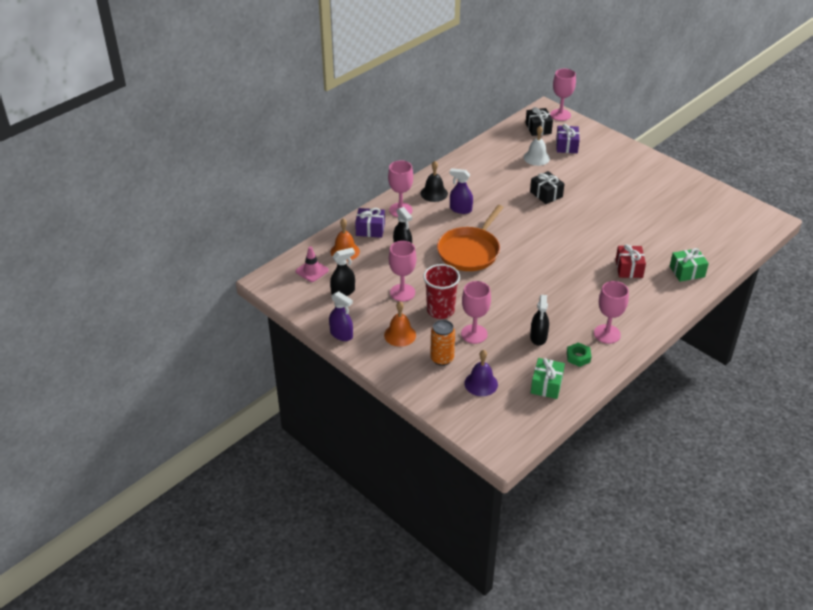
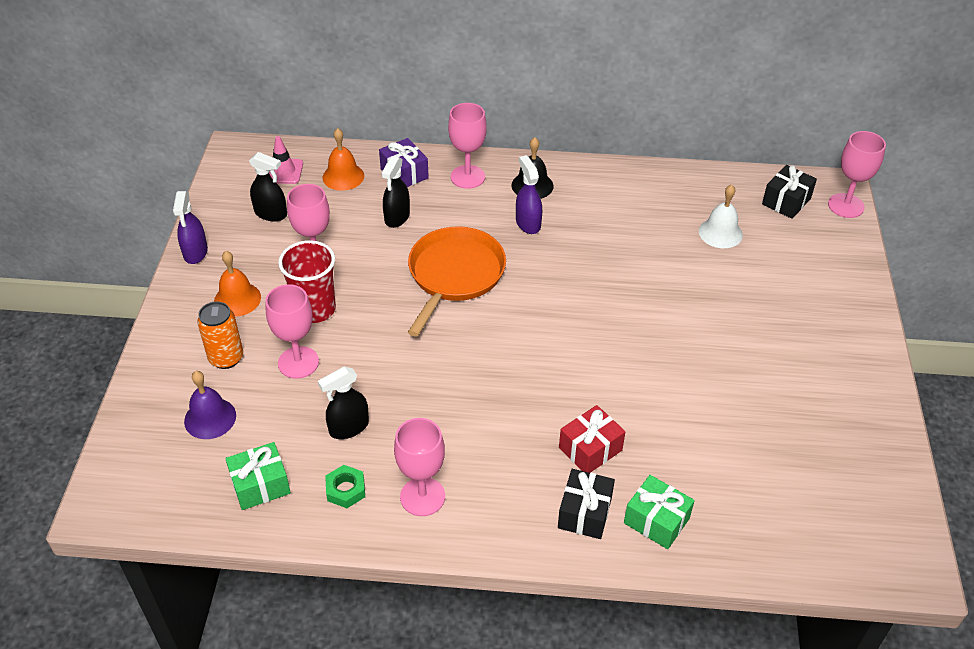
camera: 50 degrees right, 5 degrees up
(470, 251) = (454, 275): orange pan -> orange pan turned 120 degrees clockwise
(546, 194) = (653, 282): black gift -> black gift (584, 513)
(566, 146) = (785, 247): purple gift -> none

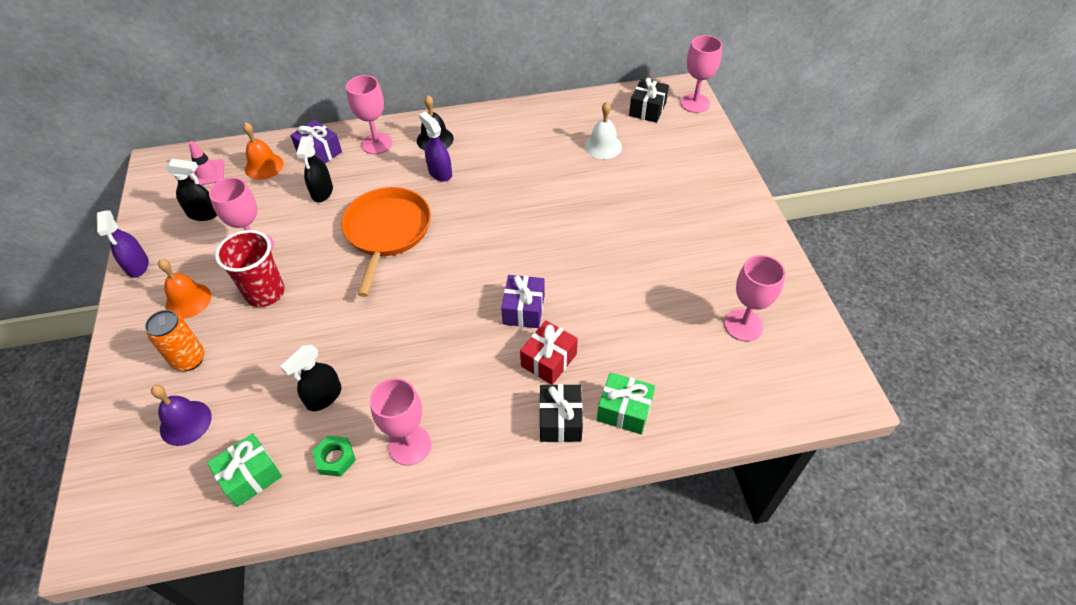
camera: 15 degrees left, 5 degrees up
(298, 362) = (261, 346): pink goblet -> pink goblet (743, 325)
(578, 390) = (524, 309): none -> purple gift

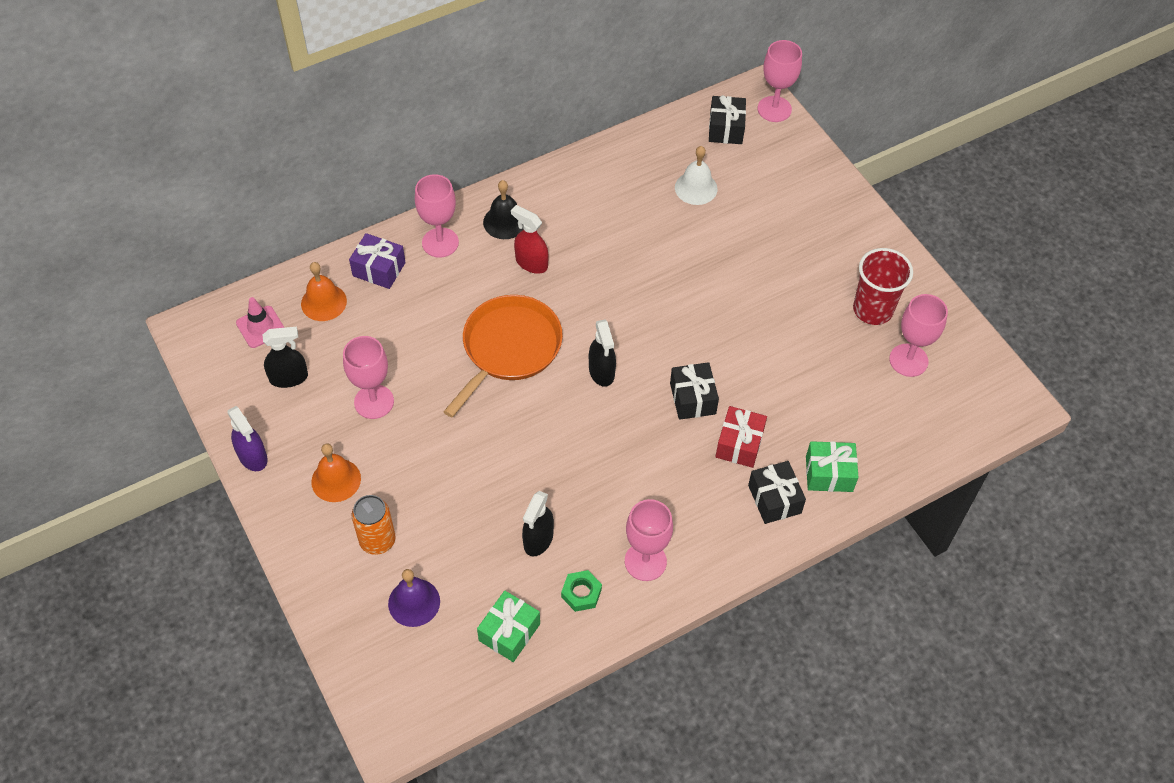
camera: 20 degrees left, 5 degrees up
(265, 293) = (415, 450): red cup -> red cup (872, 309)
(322, 192) = (410, 318): black spray bottle -> black spray bottle (601, 372)
(387, 232) = (509, 348): orange pan -> orange pan turned 45 degrees clockwise
(440, 172) = (531, 263): purple spray bottle -> red spray bottle
(524, 309) = (692, 398): purple gift -> black gift

